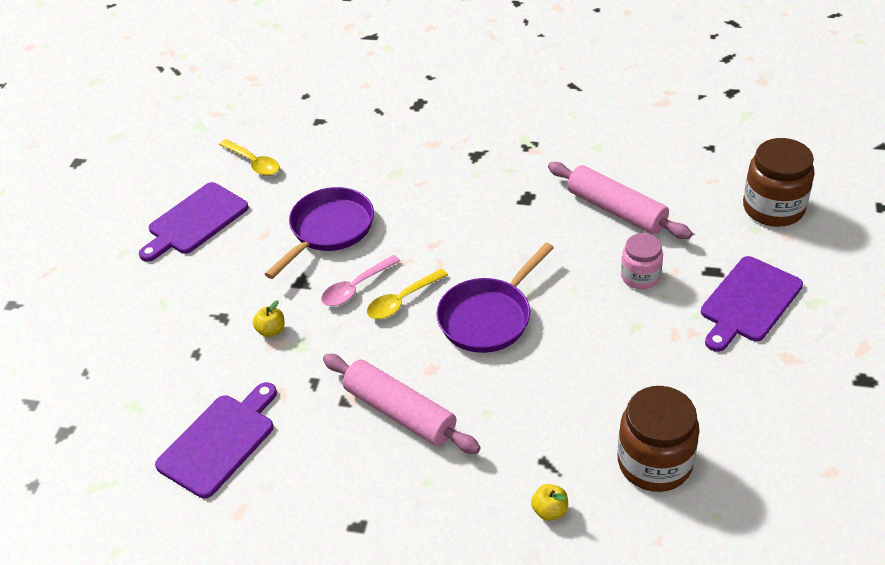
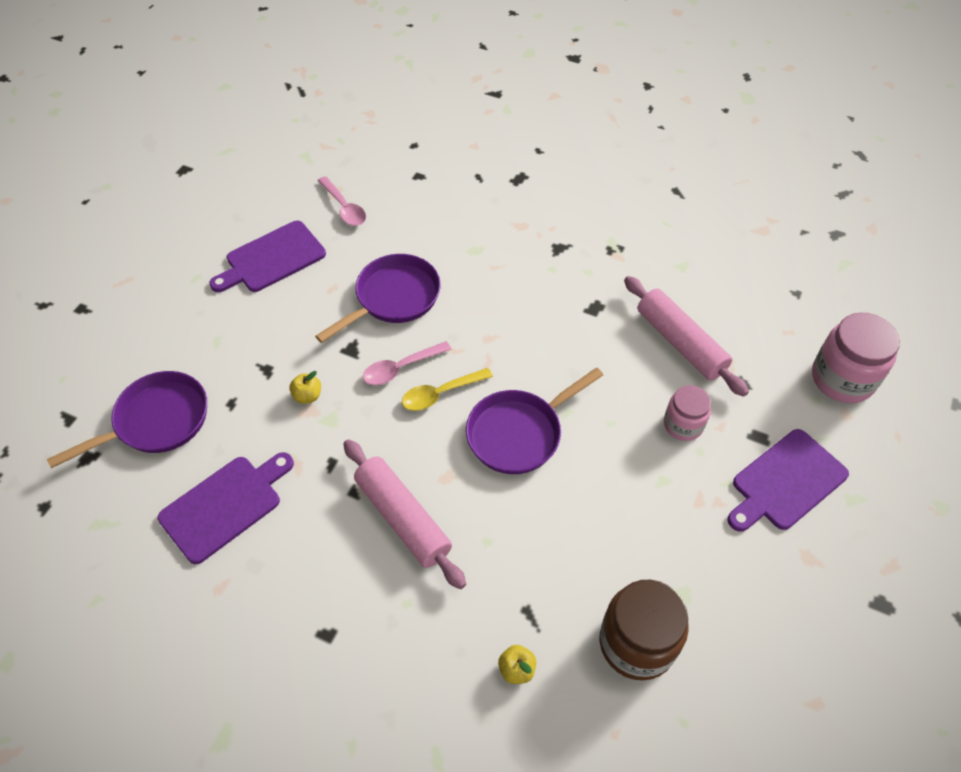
camera: 10 degrees right, 10 degrees up
(125, 385) = (156, 421): none -> purple pan
(254, 163) = (344, 208): yellow spoon -> pink spoon
(773, 208) = (842, 379): brown jar -> pink jar

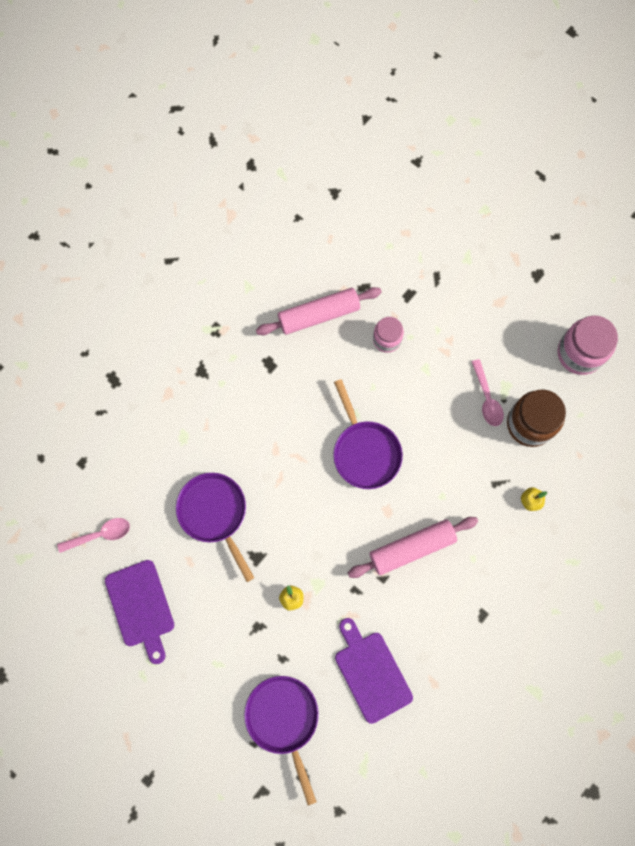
camera: 75 degrees left, 20 degrees up
(401, 368) = (285, 522): pink spoon -> pink spoon (487, 398)
(440, 394) = (316, 498): yellow spoon -> none
(786, 482) = (446, 293): purple cutting board -> none
(842, 379) = (378, 222): pink jar -> pink jar (579, 353)

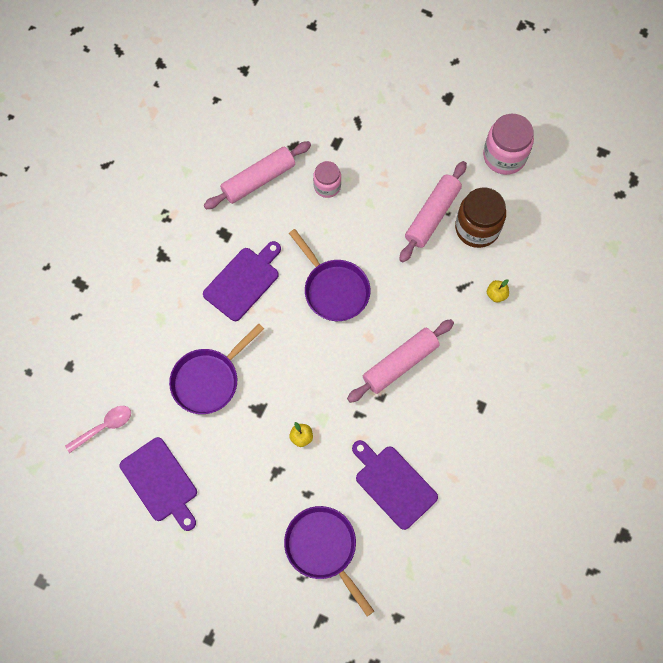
camera: 15 degrees left, 5 degrees down
(215, 513) = (208, 380): purple pan -> purple pan turned 90 degrees counterclockwise
(276, 419) = (243, 281): none -> purple cutting board
(487, 398) = (432, 215): pink spoon -> pink rolling pin

